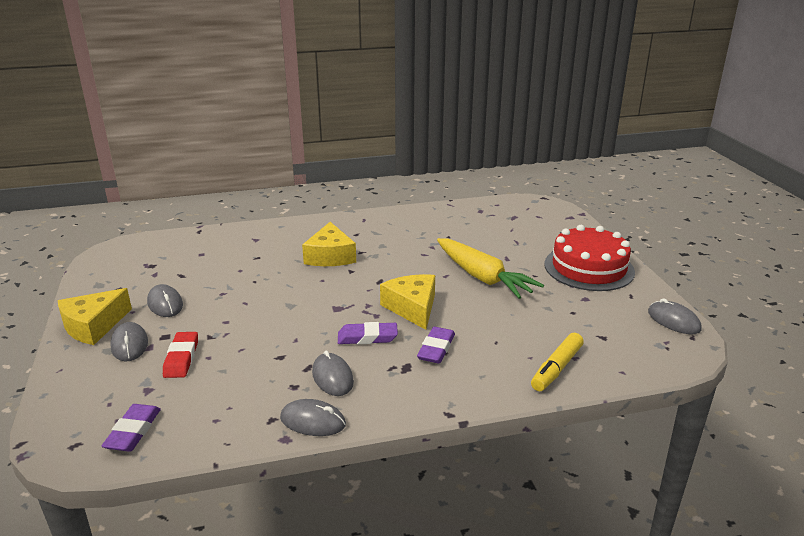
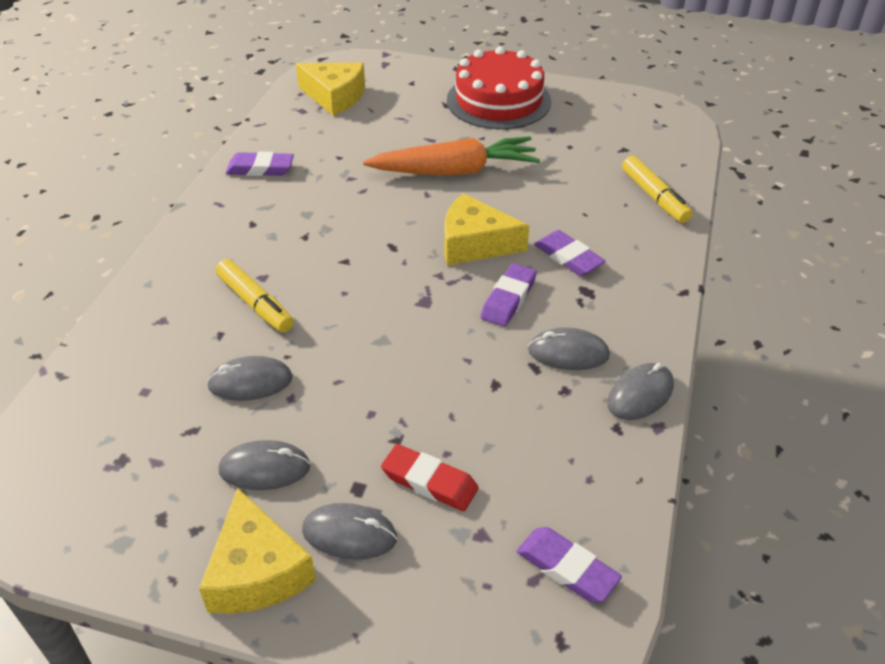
camera: 60 degrees left, 15 degrees up
(289, 258) = (255, 304): none -> yellow marker
(330, 256) = (289, 265): yellow cheese -> yellow cheese (334, 97)
(408, 219) = (260, 169): none -> purple eraser
(482, 277) = (455, 171): yellow carrot -> orange carrot
(673, 321) = (627, 101): grey mouse -> grey mouse (250, 382)

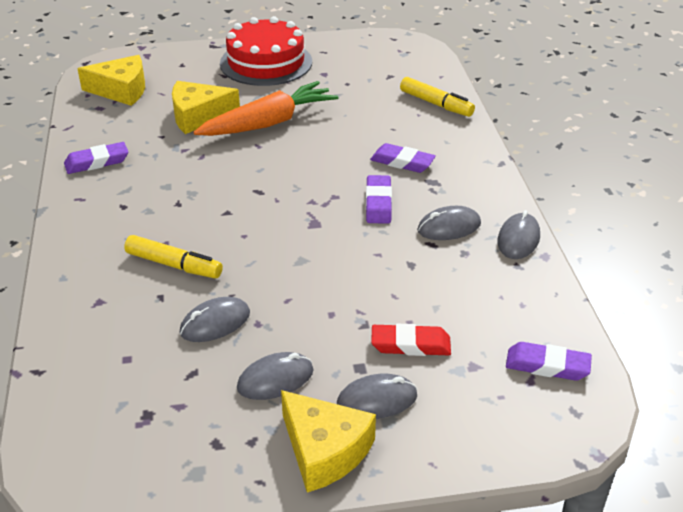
camera: 25 degrees left, 5 degrees down
(475, 243) = (324, 171): yellow cheese -> yellow cheese (198, 116)

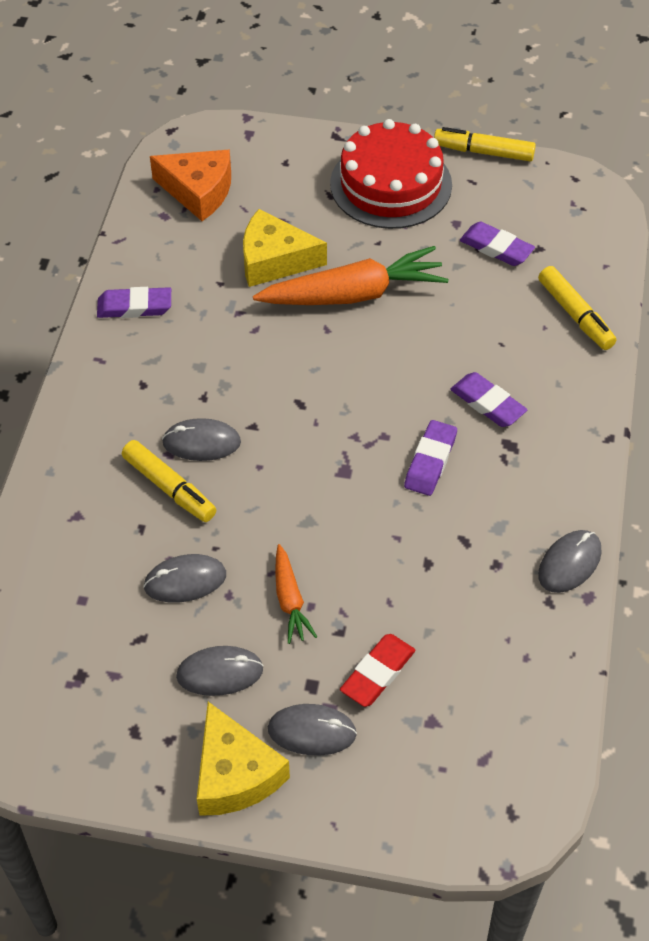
camera: 20 degrees right, 15 degrees up
(121, 90) = (198, 191): yellow cheese -> orange cheese
(312, 314) = (290, 600): none -> orange carrot
(323, 36) = (483, 152): none -> yellow marker
(410, 344) = (377, 673): red eraser -> red eraser turned 75 degrees counterclockwise
(449, 227) = (496, 521): grey mouse -> grey mouse (201, 442)
(547, 366) = (511, 747): purple eraser -> purple eraser (496, 248)

